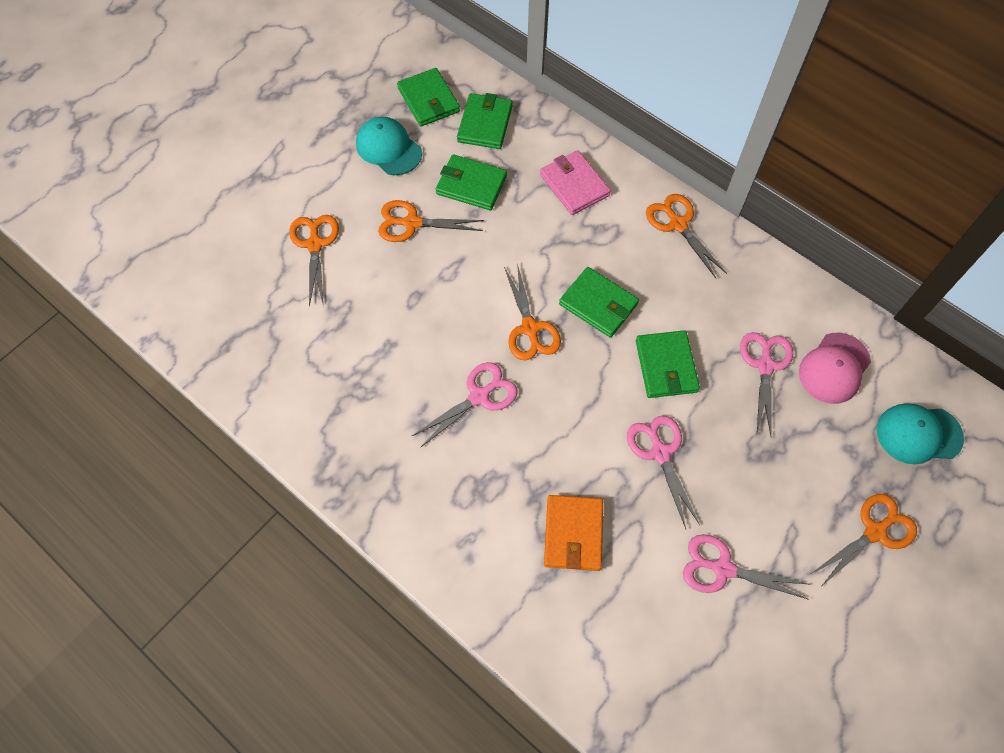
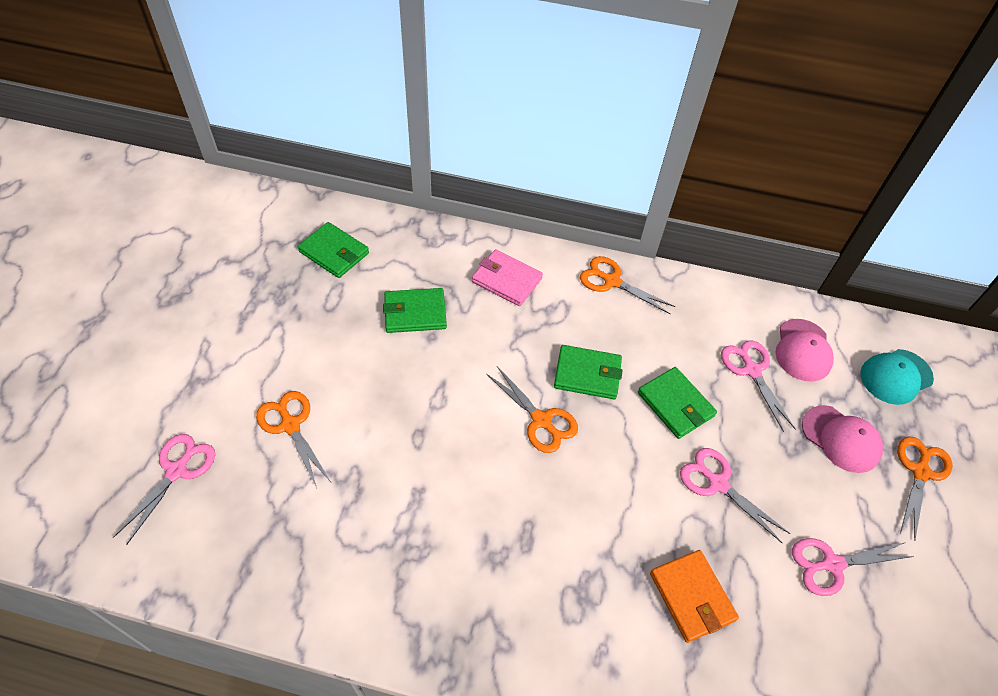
camera: 30 degrees left, 10 degrees down
(388, 148) = (318, 308): turquoise cap -> none
(412, 223) = (378, 367): orange scissors -> none
(479, 396) = (531, 505): pink scissors -> pink scissors (177, 471)
(485, 124) = (398, 255): green wallet -> none
(813, 467) = (841, 439): none -> pink cap

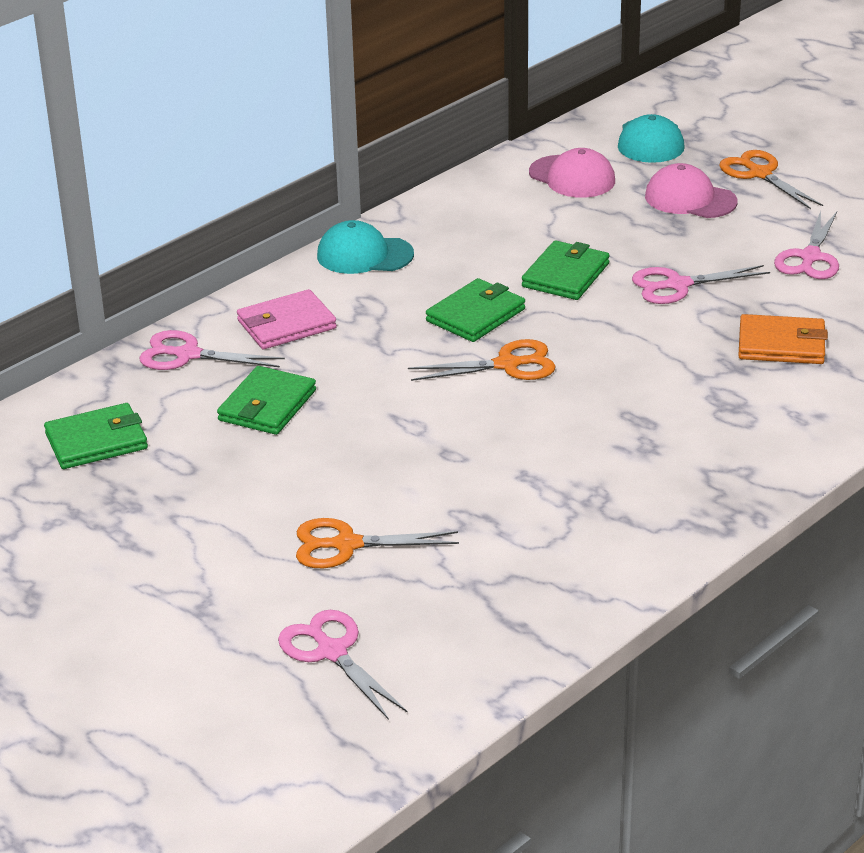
camera: 55 degrees left, 20 degrees down
(612, 281) = (364, 255): orange scissors -> turquoise cap
(675, 404) = (566, 275): green wallet -> green wallet turned 60 degrees counterclockwise
(751, 370) = (567, 215): pink scissors -> pink scissors (188, 355)
(841, 439) = (690, 199): pink cap -> pink cap turned 135 degrees counterclockwise

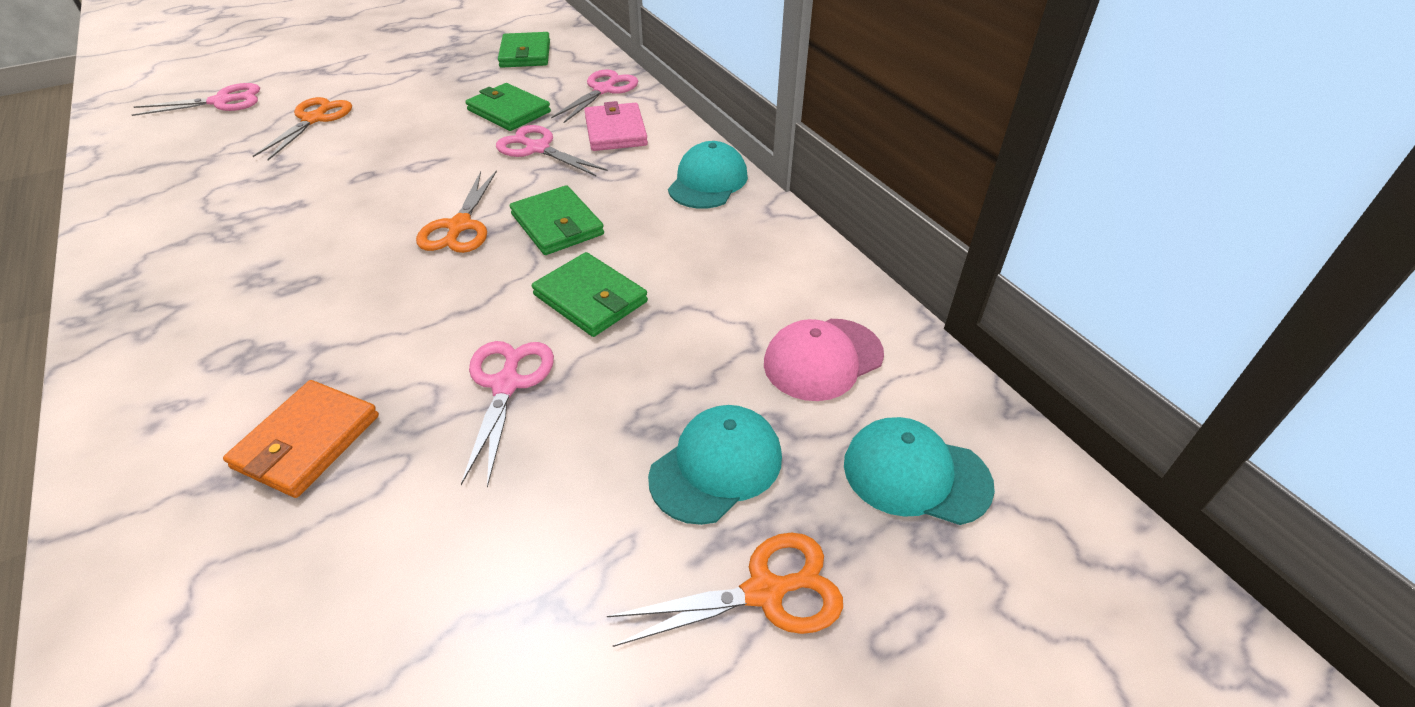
camera: 105 degrees right, 10 degrees up
(690, 199) = (716, 466): pink cap -> turquoise cap
(810, 257) = (475, 560): pink scissors -> pink scissors (538, 148)

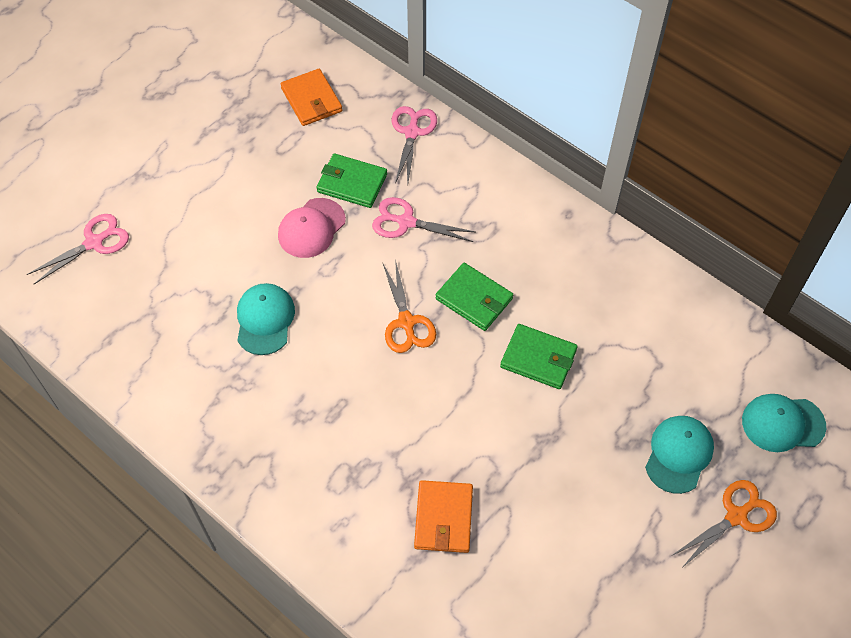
camera: 20 degrees left, 15 degrees up
(314, 119) = (197, 241): orange scissors -> none
(507, 384) = (530, 441): pink scissors -> none
(525, 54) = (311, 100): green wallet -> orange wallet
(615, 131) = (453, 183): pink wallet -> none
(708, 182) = (555, 221): turquoise cap -> turquoise cap (265, 320)
(823, 359) = (703, 360): pink cap -> pink cap (311, 228)

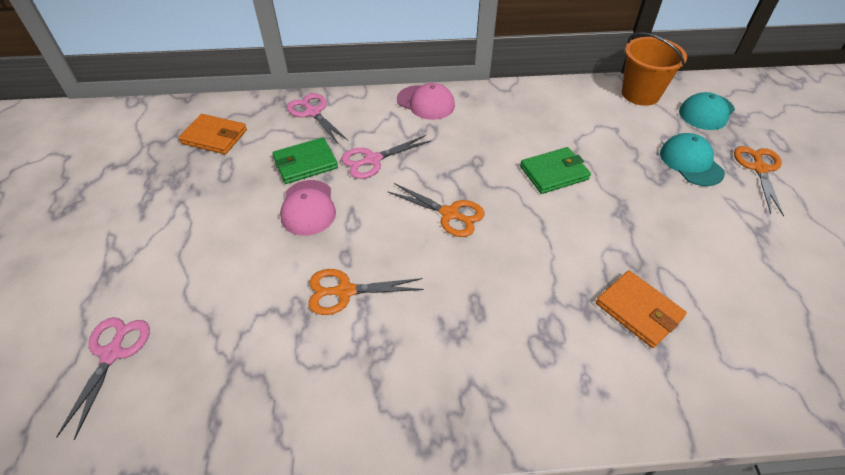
camera: 45 degrees left, 10 degrees down
(265, 320) = (345, 291): turquoise cap -> orange scissors
(474, 299) = (473, 170): green wallet -> none
(520, 196) = (426, 103): none -> pink cap
(743, 350) = (640, 94): none -> orange bucket

